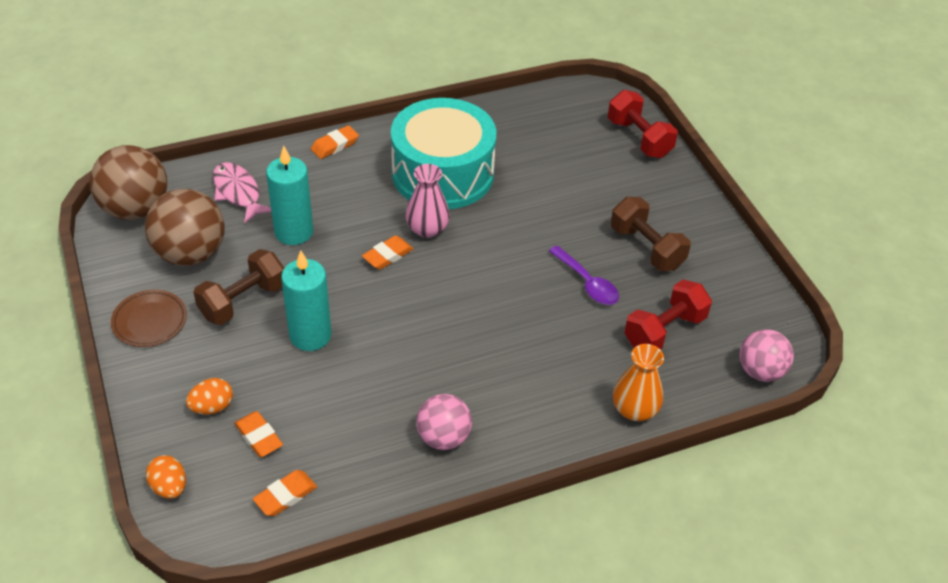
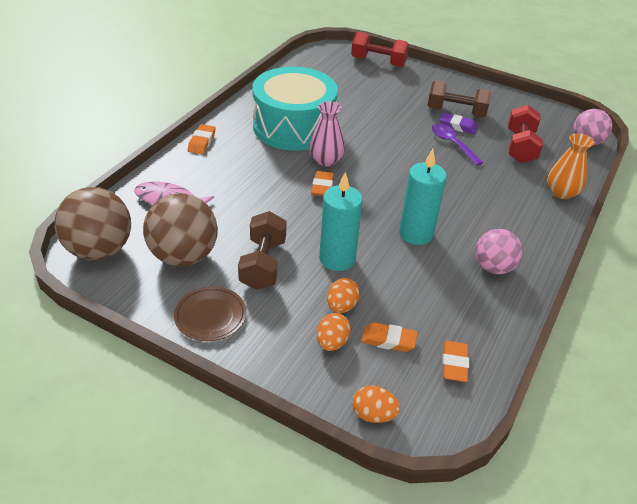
camera: 40 degrees left, 5 degrees down
(259, 381) = (341, 306): none -> orange egg
(294, 232) = (242, 204): turquoise candle -> turquoise candle (416, 234)
(587, 283) = (452, 144): purple spoon -> purple spoon turned 135 degrees counterclockwise
(623, 266) = (458, 126): none -> purple eraser

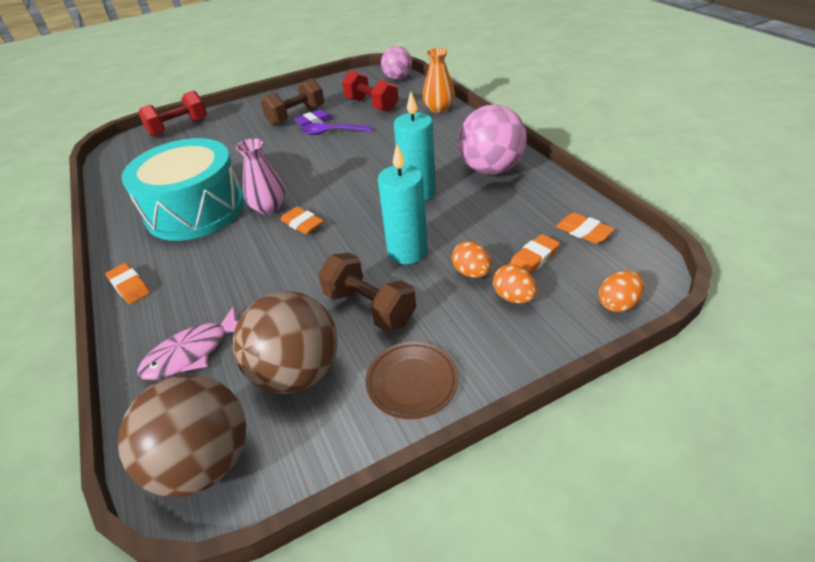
camera: 50 degrees left, 0 degrees up
(493, 267) = (490, 169): pink ball -> pink ball, size x1.56

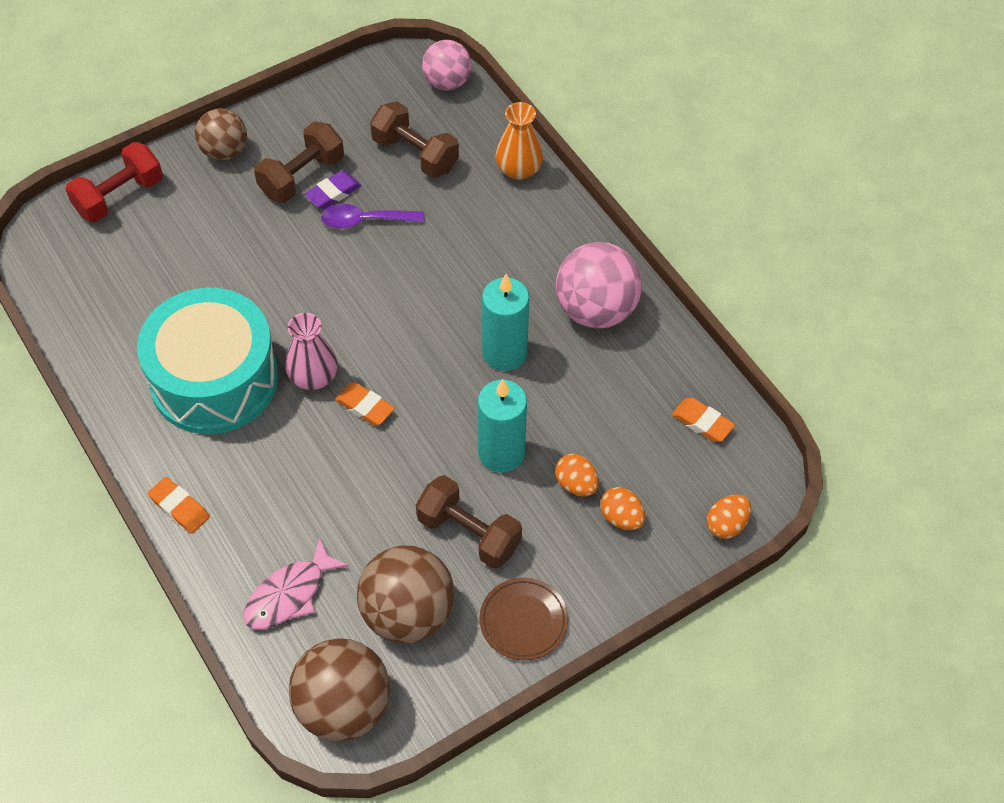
camera: 10 degrees left, 15 degrees up
(252, 108) = (224, 151): none -> brown ball
(371, 105) = (415, 154): red dumbbell -> brown dumbbell
(533, 259) = (644, 464): orange eraser -> none

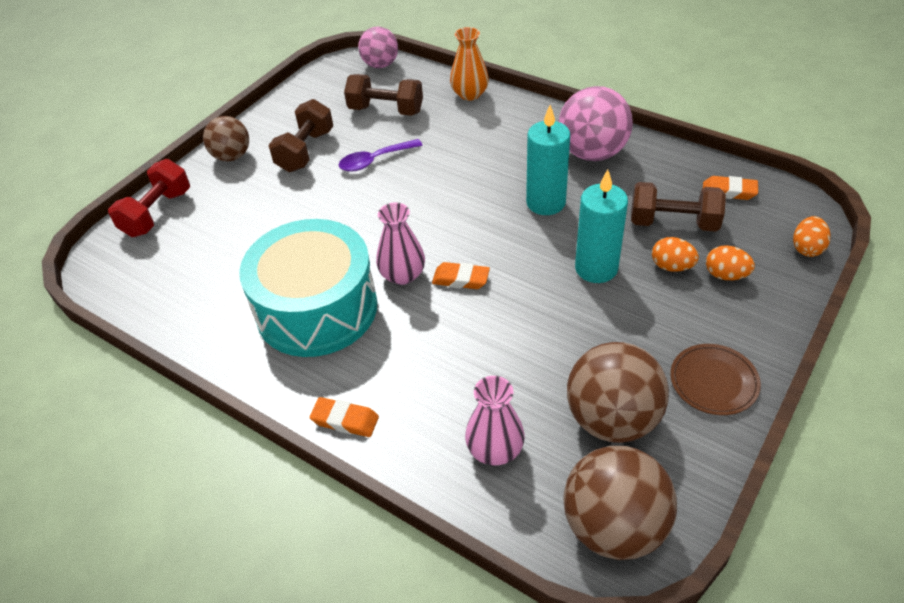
camera: 20 degrees left, 10 degrees down
(289, 594) = (495, 449): pink fish -> pink vase
(333, 193) = (338, 152): purple eraser -> none
(469, 533) = (615, 335): brown dumbbell -> brown dumbbell (673, 223)

